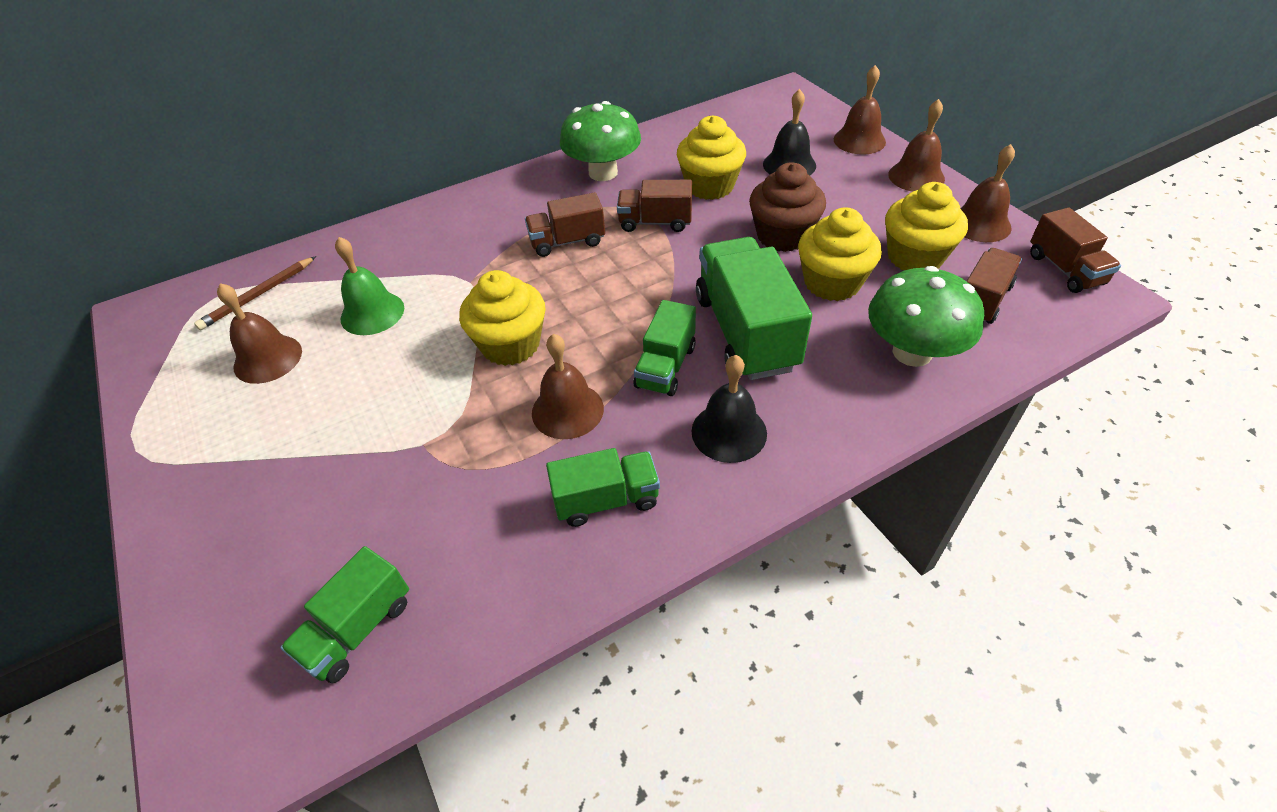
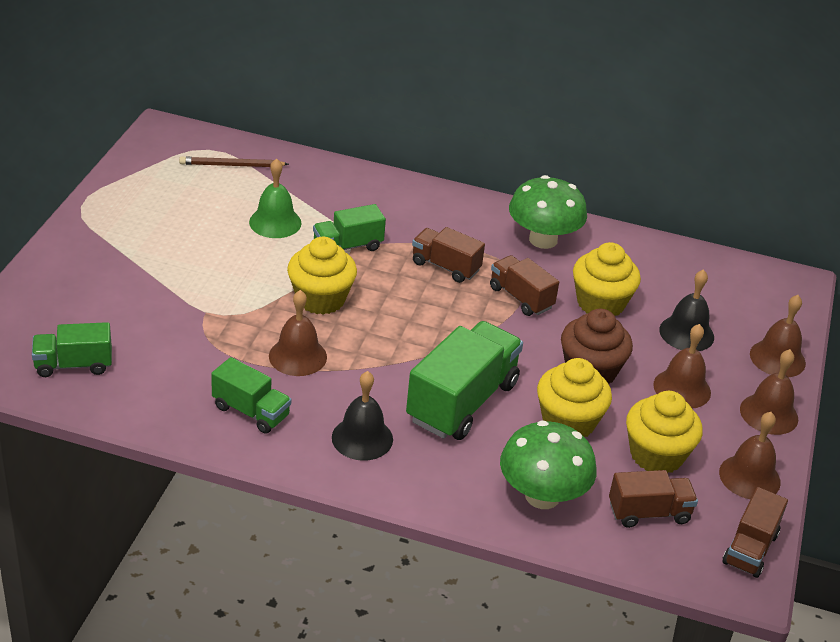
camera: 40 degrees right, 10 degrees down
(268, 359) = (192, 206): brown bell -> brown bell (682, 388)
(665, 366) = (384, 380): green truck -> green truck (348, 246)

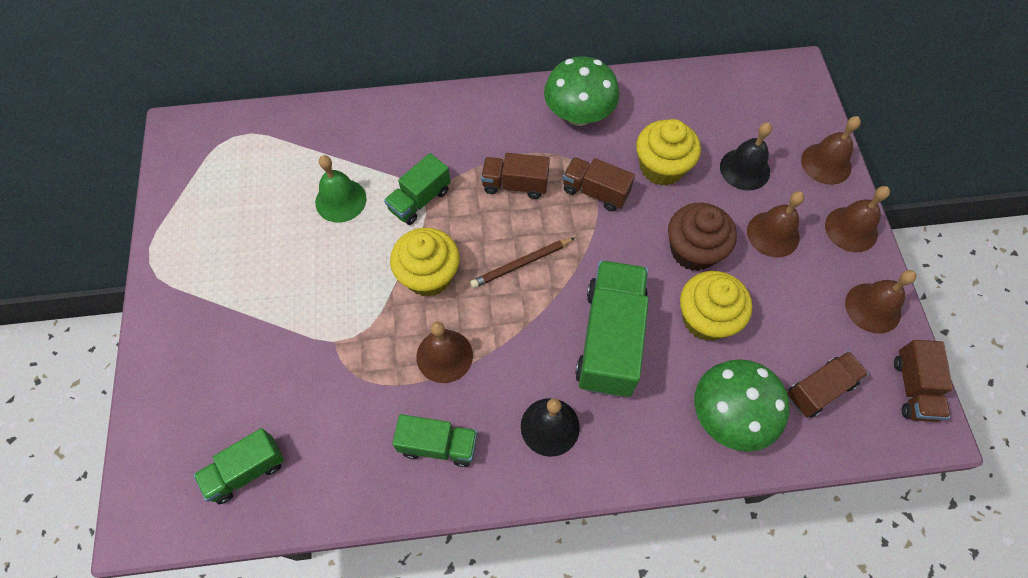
camera: 20 degrees left, 25 degrees up
(231, 165) = (265, 147): brown pencil -> brown pencil (521, 264)
(656, 455) = (792, 320): yellow cupcake -> none

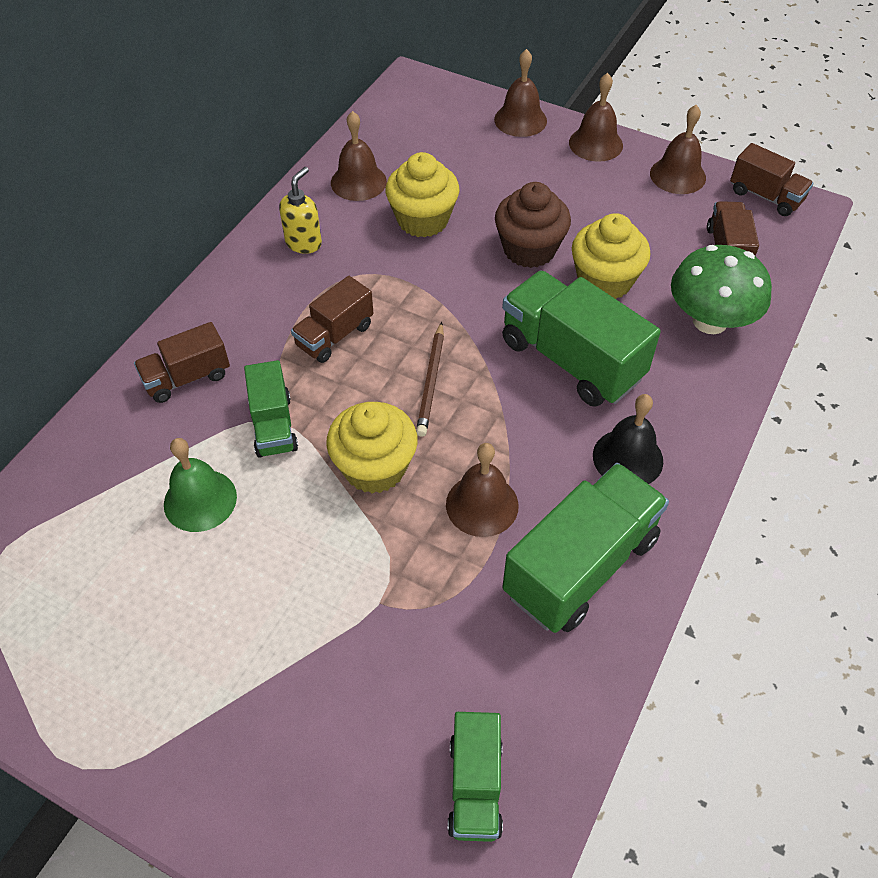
camera: 55 degrees left, 10 degrees down
(438, 445) = (580, 566): green truck -> green truck, size x1.75
(578, 115) = (304, 243): green mushroom -> yellow soap dispenser
(595, 192) = (403, 280): brown truck -> brown truck (187, 378)
(745, 169) = (478, 169): black bell -> none
(773, 234) = (558, 191): brown bell -> brown bell (358, 182)

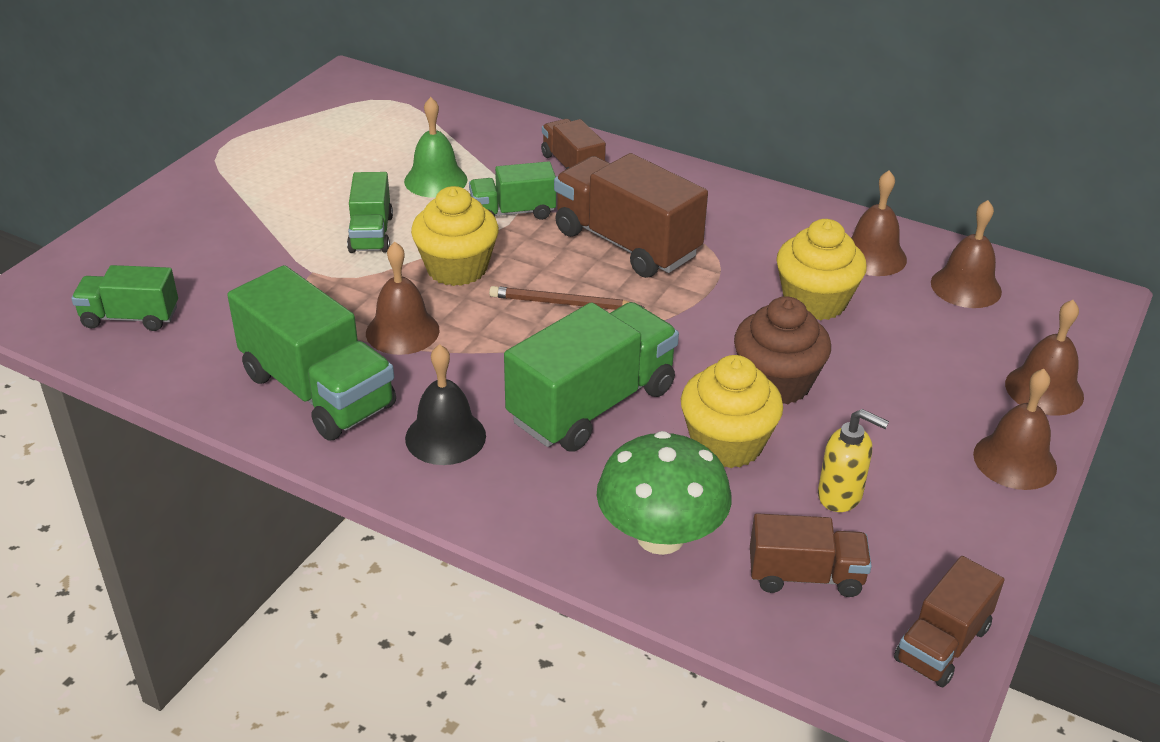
camera: 90 degrees right, 15 degrees down
(304, 243) = (761, 222): yellow soap dispenser -> yellow soap dispenser (840, 496)
(307, 552) = (371, 234): none -> green truck
(334, 335) = (626, 243): brown truck -> brown truck, size x1.75
(677, 175) = (966, 543): brown bell -> brown bell (966, 287)

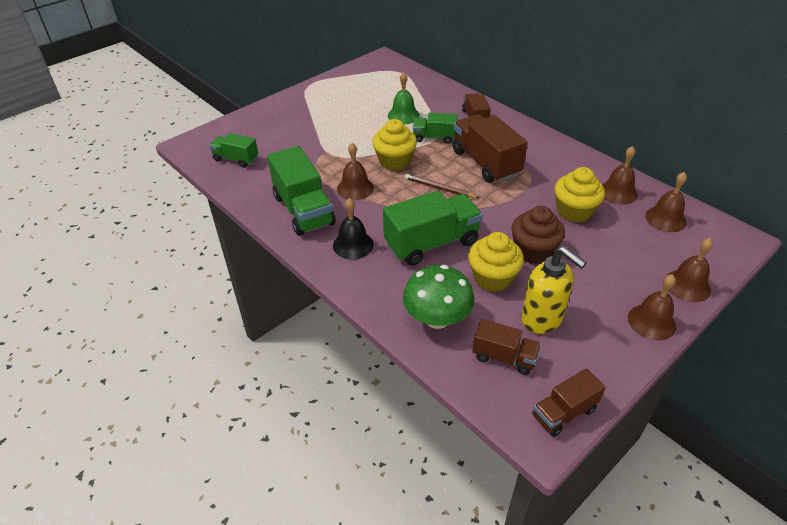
camera: 20 degrees right, 5 degrees up
(371, 234) = (361, 137): green truck -> none
(840, 496) = (542, 319): yellow soap dispenser -> yellow soap dispenser, size x1.60

